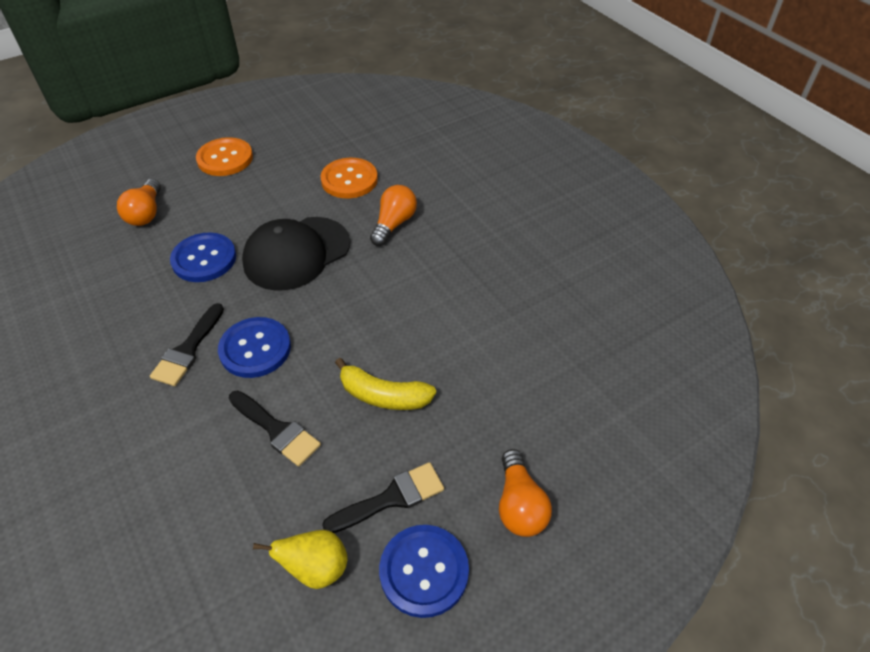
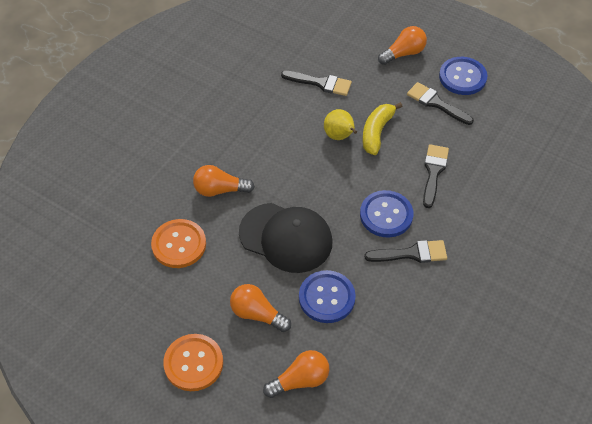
camera: 115 degrees left, 5 degrees up
(233, 207) = (257, 314): none -> orange light bulb
(316, 568) = (492, 117): yellow pear -> yellow pear (339, 136)
(383, 395) = (377, 132): yellow banana -> yellow banana turned 150 degrees counterclockwise
(506, 369) = (321, 83): none -> black brush

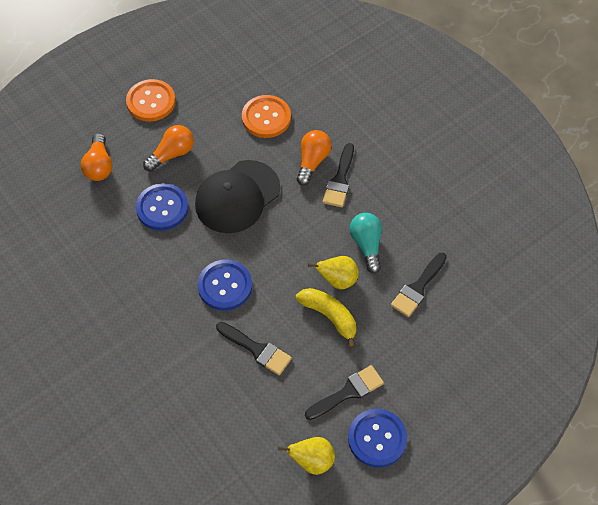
camera: 110 degrees right, 5 degrees up
(295, 126) = (367, 245): none -> turquoise light bulb
(403, 53) = (436, 389): orange light bulb -> none
(411, 253) = (173, 290): black brush -> black brush (340, 180)
(503, 109) = (312, 461): none -> yellow pear

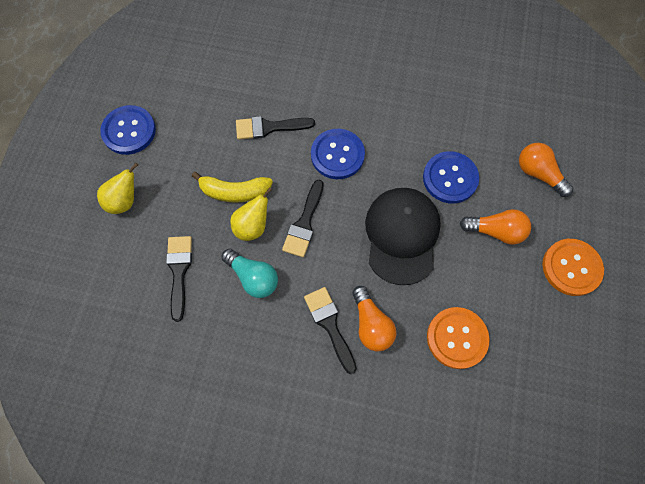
camera: 140 degrees right, 10 degrees up
(172, 154) = (495, 231): orange light bulb -> orange light bulb turned 90 degrees counterclockwise
(312, 461) = (165, 86): yellow pear -> yellow pear (124, 201)
(348, 392) = (175, 147): black brush -> black brush (304, 223)

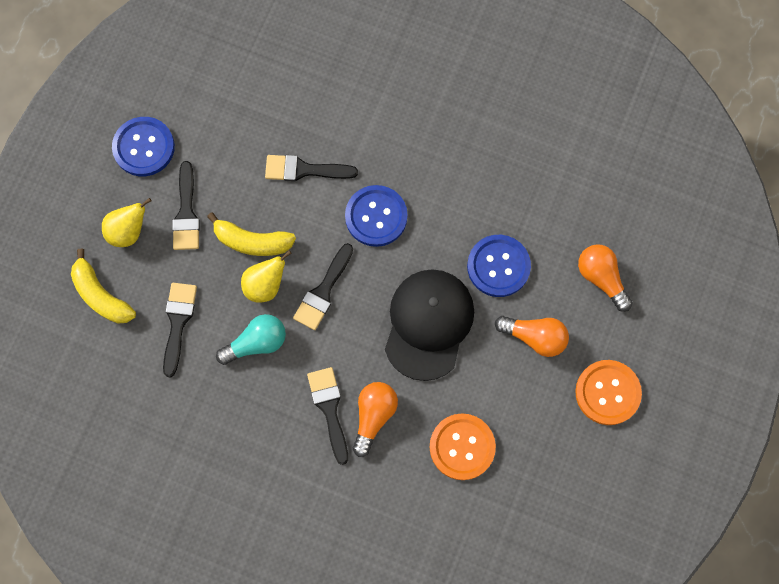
camera: 10 degrees right, 5 degrees up
(106, 259) = (101, 295): none -> yellow banana
(173, 177) = (186, 213): none -> black brush
(253, 277) = (256, 343): turquoise light bulb -> turquoise light bulb turned 75 degrees counterclockwise
(371, 324) = (373, 416): orange light bulb -> orange light bulb turned 150 degrees counterclockwise

